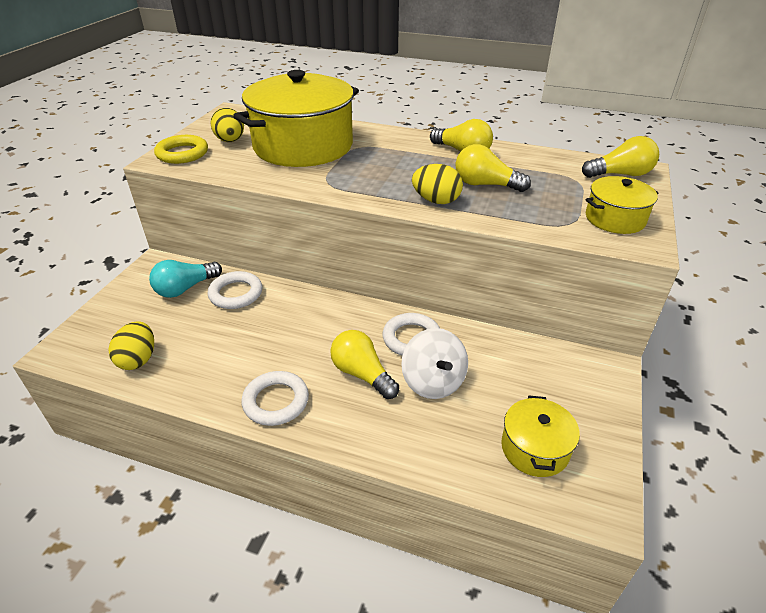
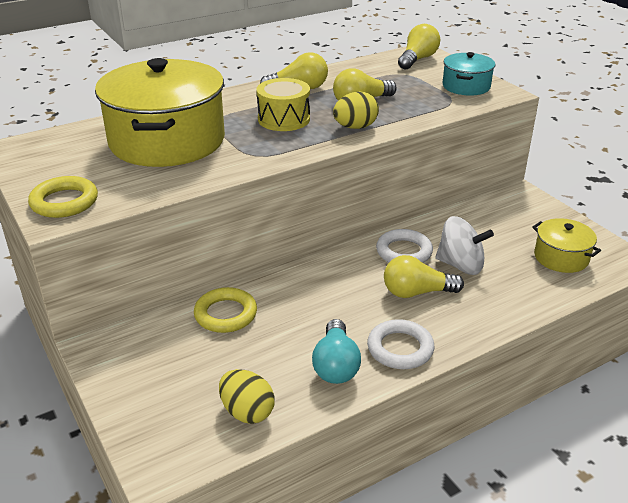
camera: 50 degrees left, 5 degrees down
(185, 288) = (172, 342): turquoise light bulb -> turquoise light bulb (336, 365)
(230, 141) = (86, 169): yellow egg -> none
(236, 294) = (225, 314): white ring -> yellow ring
(400, 168) = (284, 119): none -> yellow drum
(615, 219) = (466, 86): yellow pot -> turquoise pot

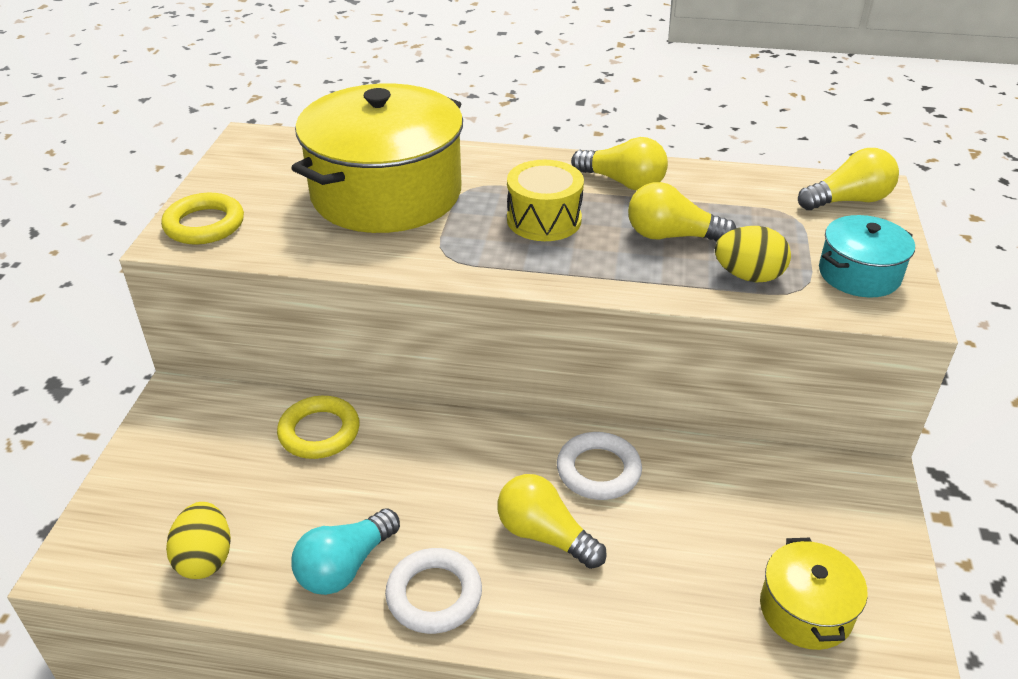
camera: 40 degrees right, 5 degrees up
(355, 127) = (611, 270): yellow egg -> yellow egg (748, 276)
(460, 265) = (646, 533): white spinning top -> none

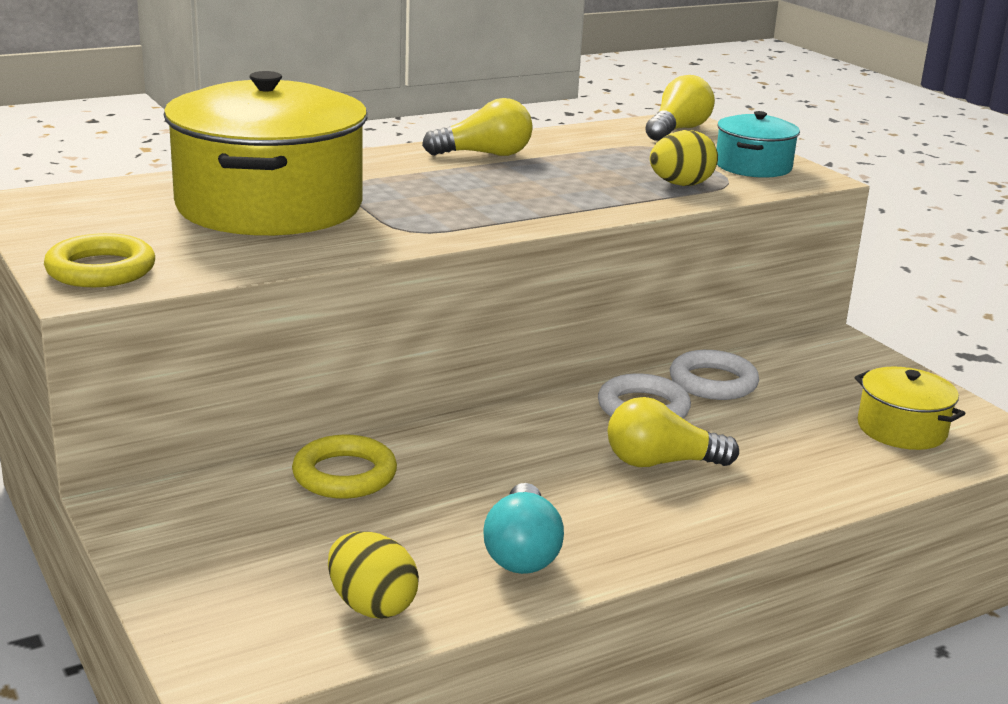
camera: 40 degrees left, 15 degrees down
(434, 595) = (629, 535): white ring -> white ring (713, 382)
(544, 220) = (458, 190): yellow drum -> none
(671, 236) = (583, 176): yellow light bulb -> none

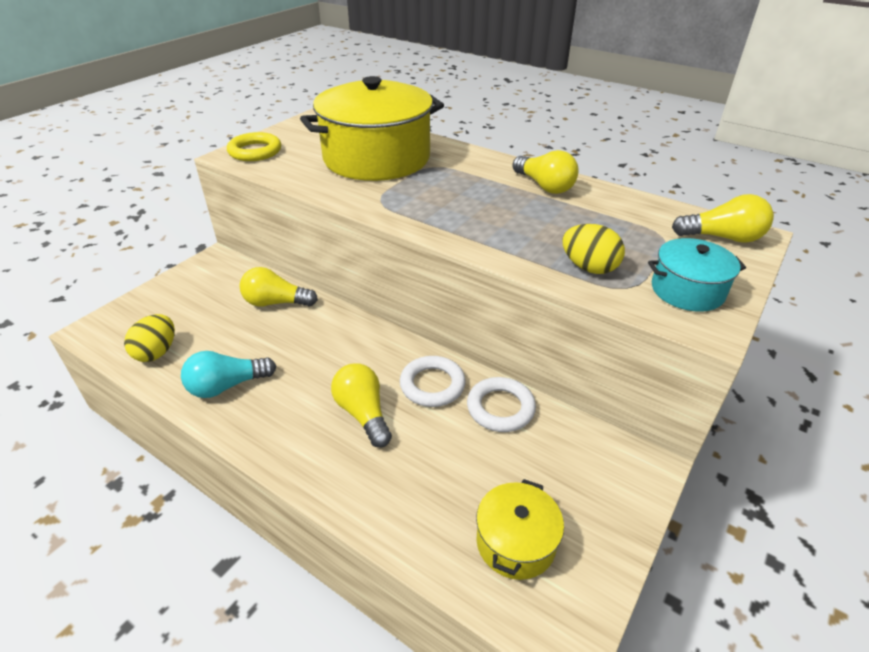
camera: 65 degrees right, 15 degrees up
(344, 475) = (276, 302): yellow ring -> yellow light bulb

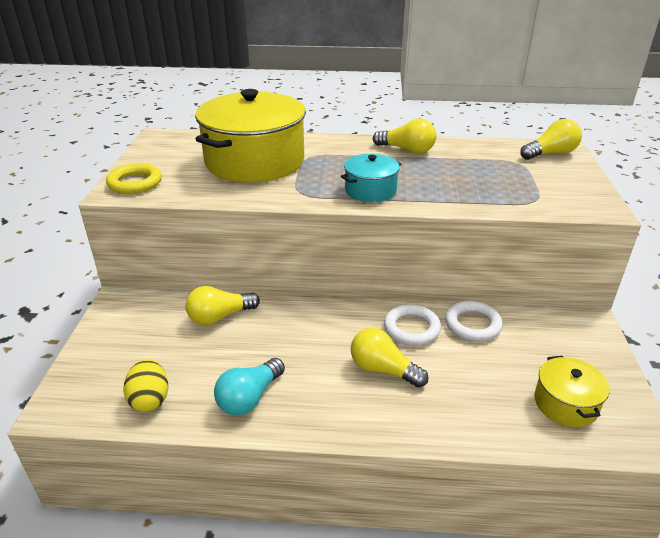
camera: 30 degrees left, 5 degrees down
(589, 267) = (499, 195): yellow egg -> none
(687, 290) = (568, 191): turquoise pot -> turquoise pot (370, 190)

